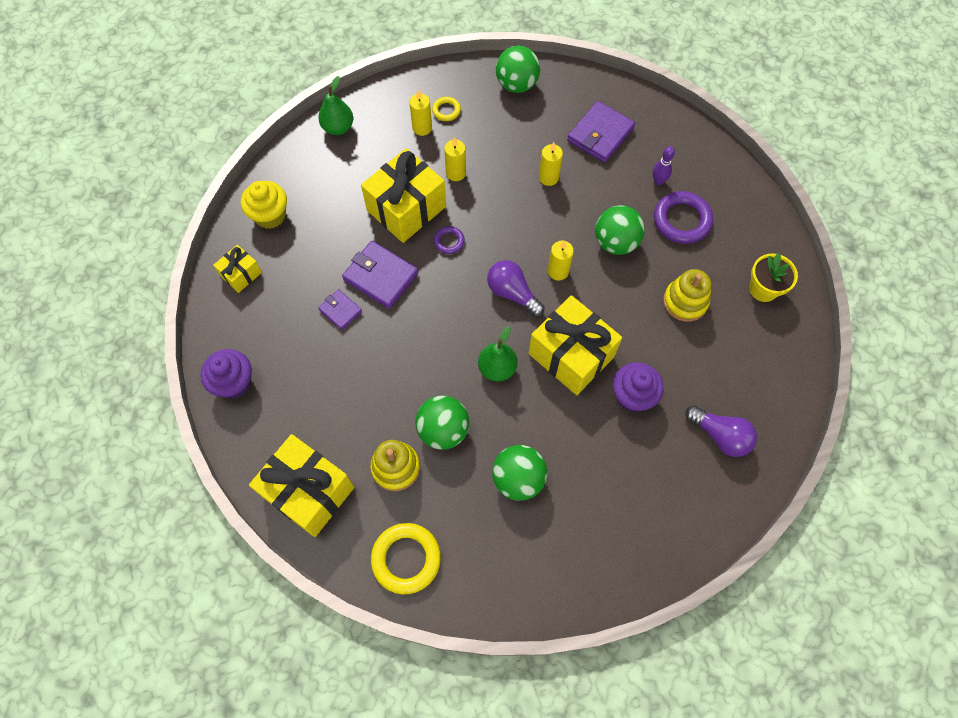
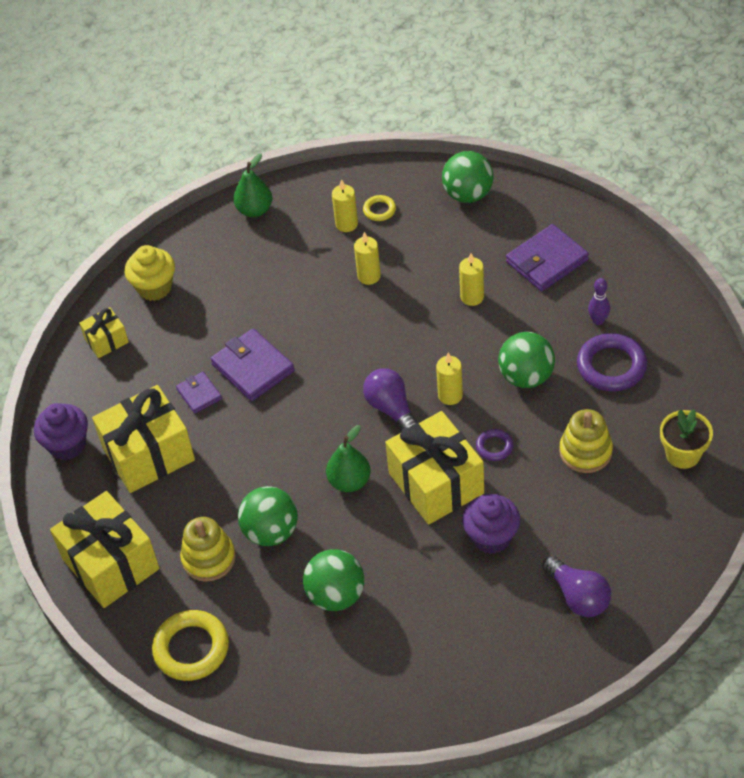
camera: 20 degrees right, 15 degrees down
(406, 208) = (303, 304): yellow gift -> yellow gift (148, 454)
(449, 241) = (338, 345): purple ring -> purple ring (494, 447)

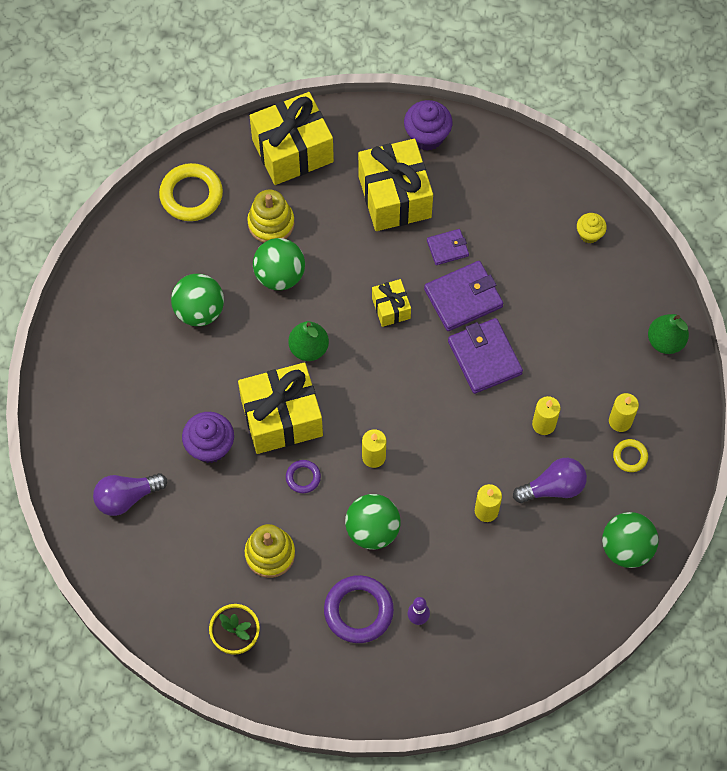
camera: 100 degrees right, 15 degrees up
(106, 340) = (536, 184): yellow gift -> yellow gift (391, 308)
(154, 287) = (589, 234): yellow cupcake -> yellow cupcake, size x0.61
(391, 409) = (376, 402): purple light bulb -> purple light bulb (553, 487)
(546, 261) = (510, 595): purple wallet -> purple wallet (484, 357)

